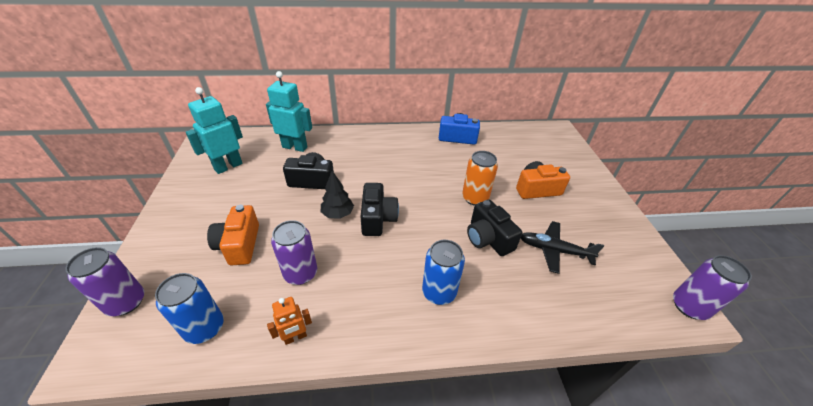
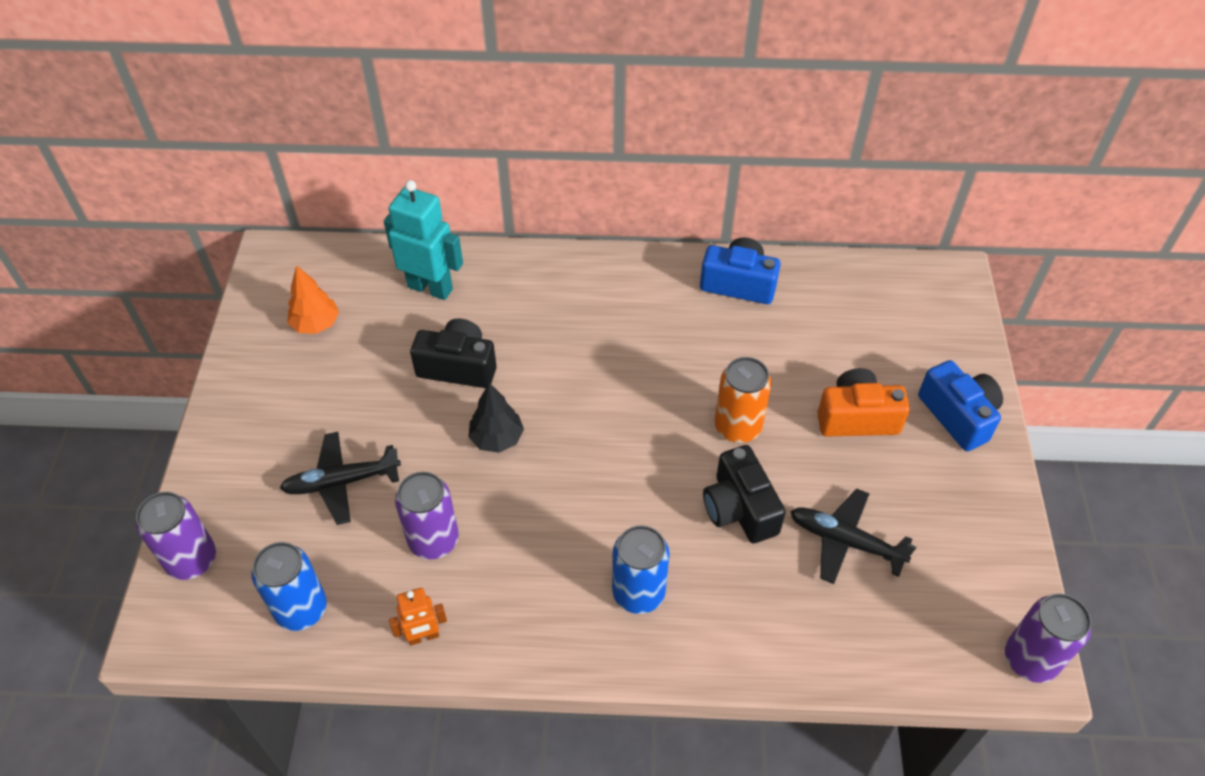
camera: 10 degrees right, 10 degrees up
(228, 166) = (316, 324): turquoise robot -> orange tree
(239, 245) = (342, 482): orange camera -> black plane
(377, 218) = (562, 454): black camera -> none
(588, 185) = (958, 415): none -> blue camera

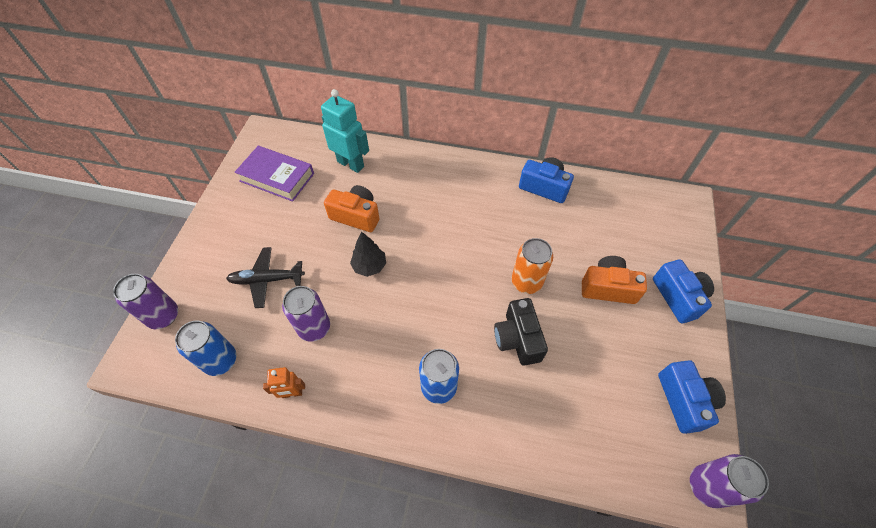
camera: 10 degrees right, 5 degrees up
(316, 324) = (277, 177): orange tree -> purple book
(458, 367) = (356, 216): black camera -> orange camera
(845, 541) = (586, 374): black plane -> none
(985, 554) = (684, 400): none -> blue camera

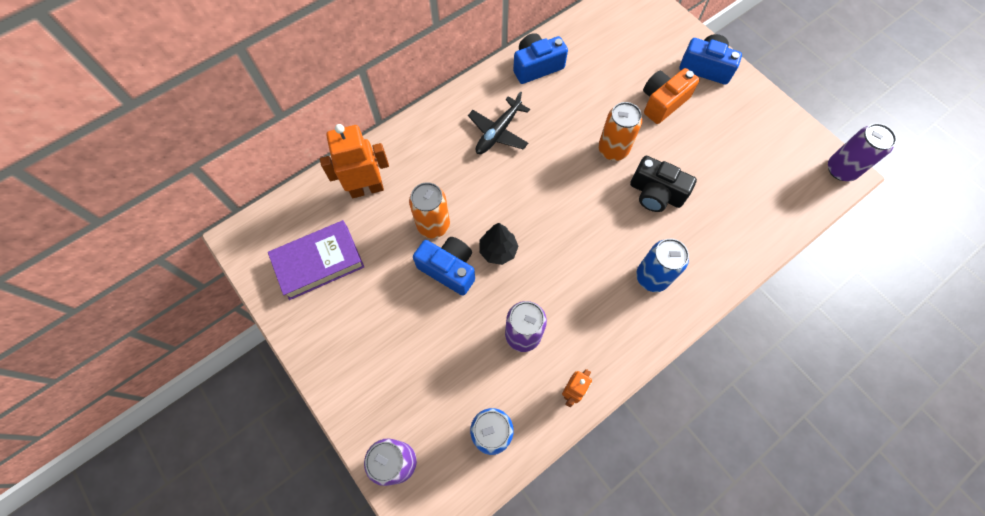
camera: 50 degrees left, 10 degrees up
(267, 280) = (437, 344): black plane -> black plane (498, 132)
(351, 164) = (366, 189): turquoise robot -> orange robot
(356, 216) = (433, 225): orange camera -> orange can
(684, 400) = (779, 132): blue camera -> blue camera (449, 269)

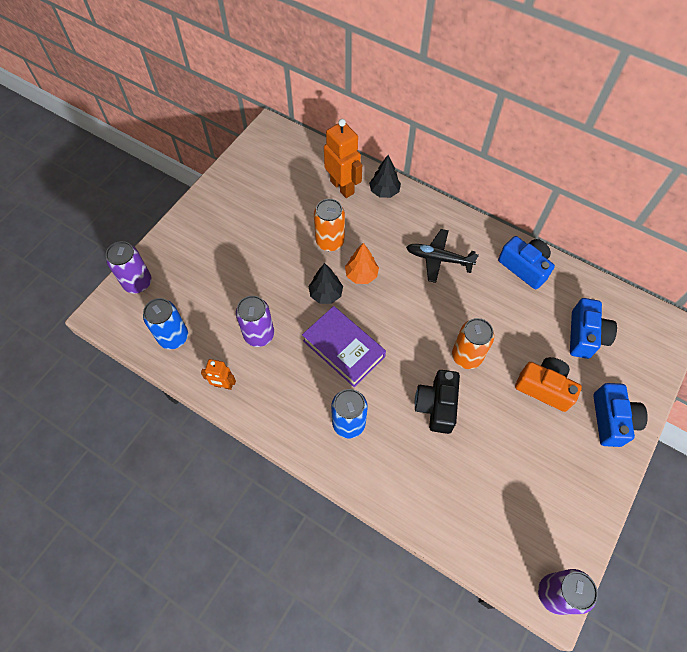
camera: 70 degrees right, 5 degrees down
(319, 262) = (269, 181): purple book -> purple book (343, 349)
(393, 150) = (384, 191): none -> black tree
(449, 269) = (296, 265): blue camera -> blue camera (585, 335)
(488, 208) = (361, 275): none -> orange tree

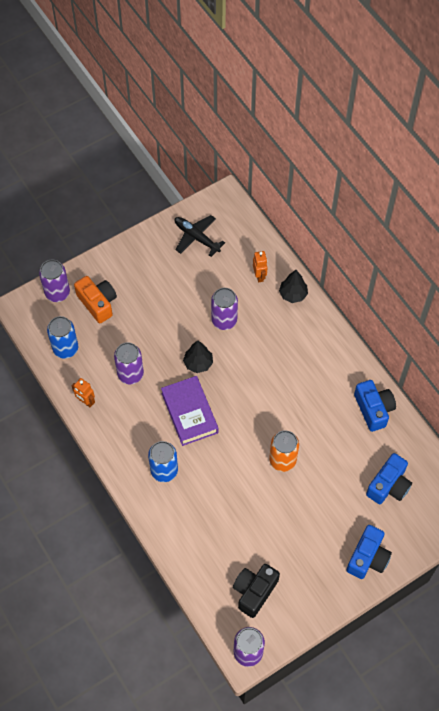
camera: 25 degrees right, 0 degrees up
(330, 241) = (224, 320): orange can -> purple can
(342, 187) = (259, 276): orange robot -> orange robot, size x0.55
(361, 275) = (234, 359): orange tree -> none
(436, 406) = (237, 487): black camera -> black camera (254, 591)
(438, 259) = (305, 372): black plane -> black plane (196, 237)
(544, 388) = (329, 511): orange camera -> orange camera (97, 303)

